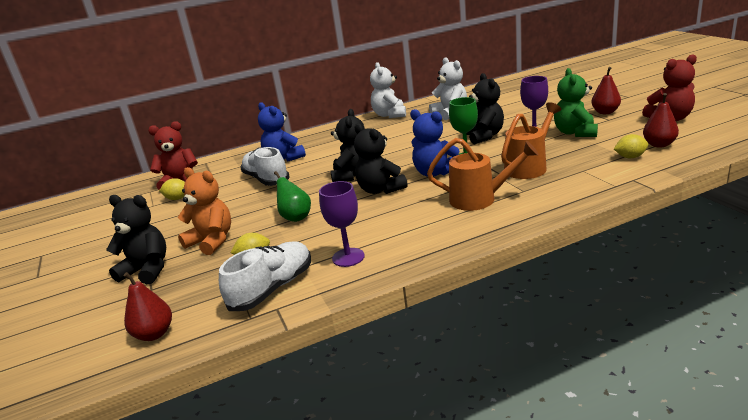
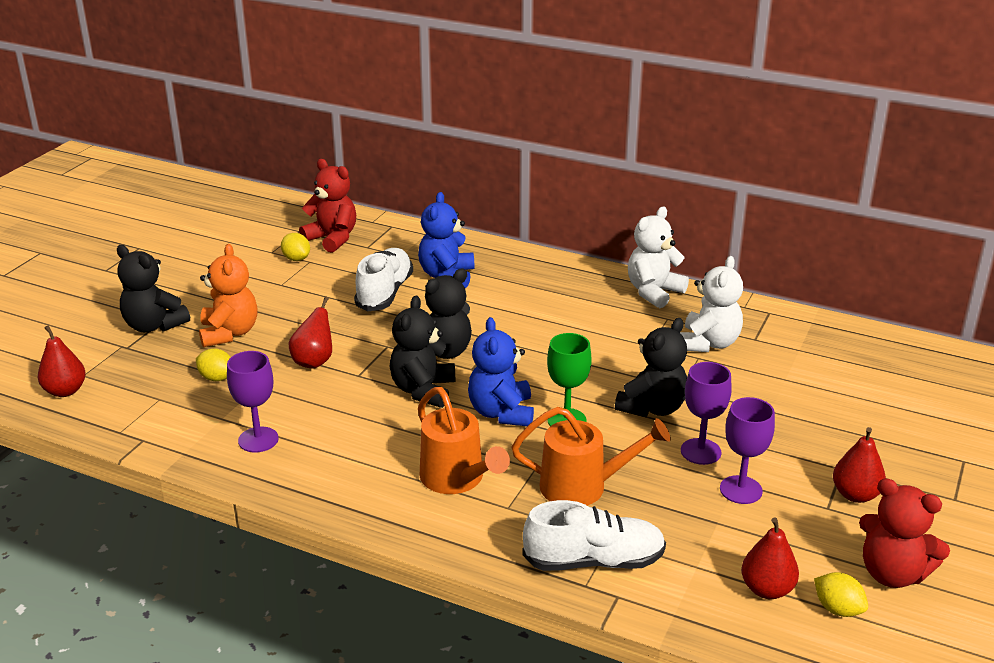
camera: 45 degrees right, 5 degrees up
(147, 270) = (154, 325): black teddy bear -> black teddy bear turned 150 degrees clockwise
(272, 288) = (172, 419): white shoe -> white shoe (594, 561)
(295, 217) = (314, 361): green pear -> red pear
(575, 133) = (741, 490): green teddy bear -> purple goblet
(630, 157) = (694, 572): yellow lemon -> yellow lemon (837, 609)

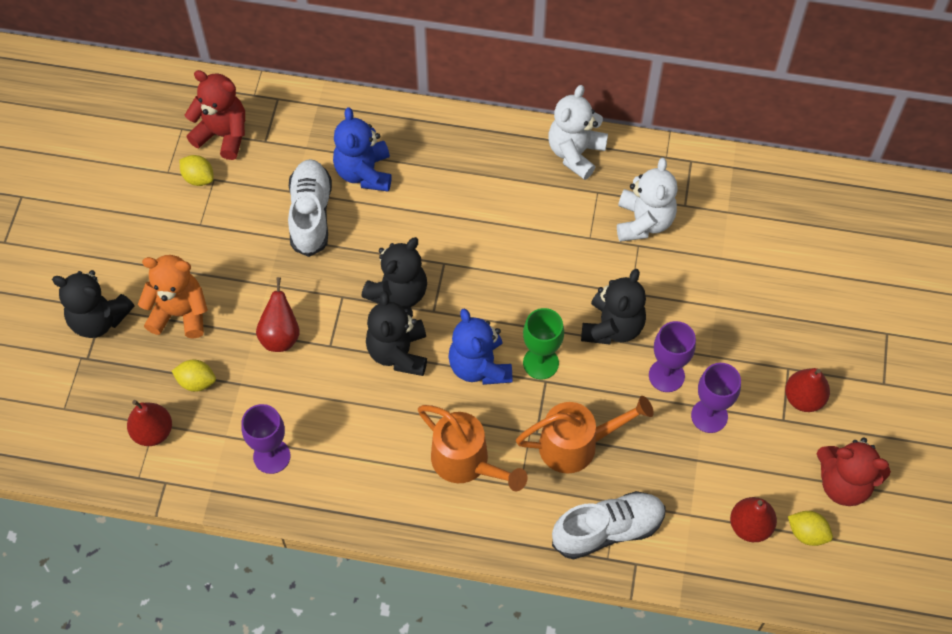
camera: 15 degrees left, 30 degrees up
(65, 391) = (58, 435): red pear -> red pear (153, 432)
(229, 333) = (180, 313): orange teddy bear -> orange teddy bear turned 60 degrees counterclockwise

